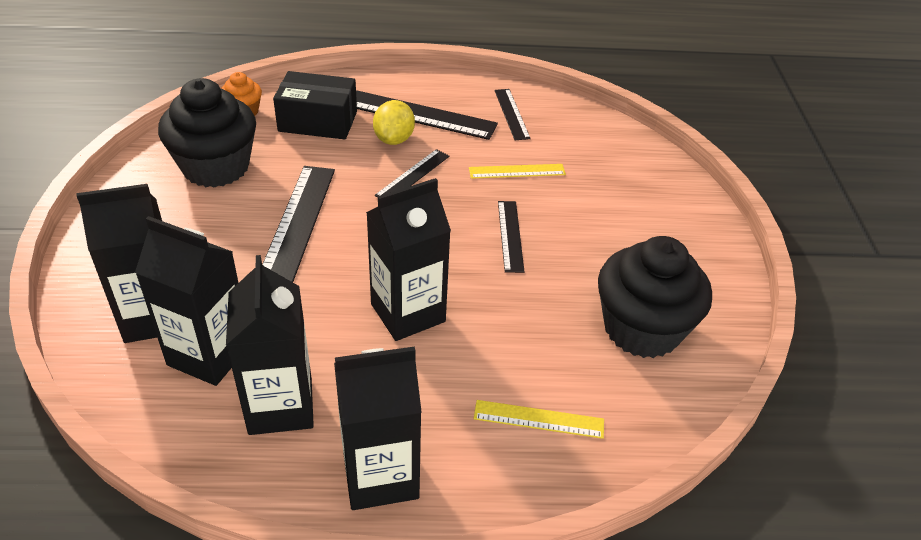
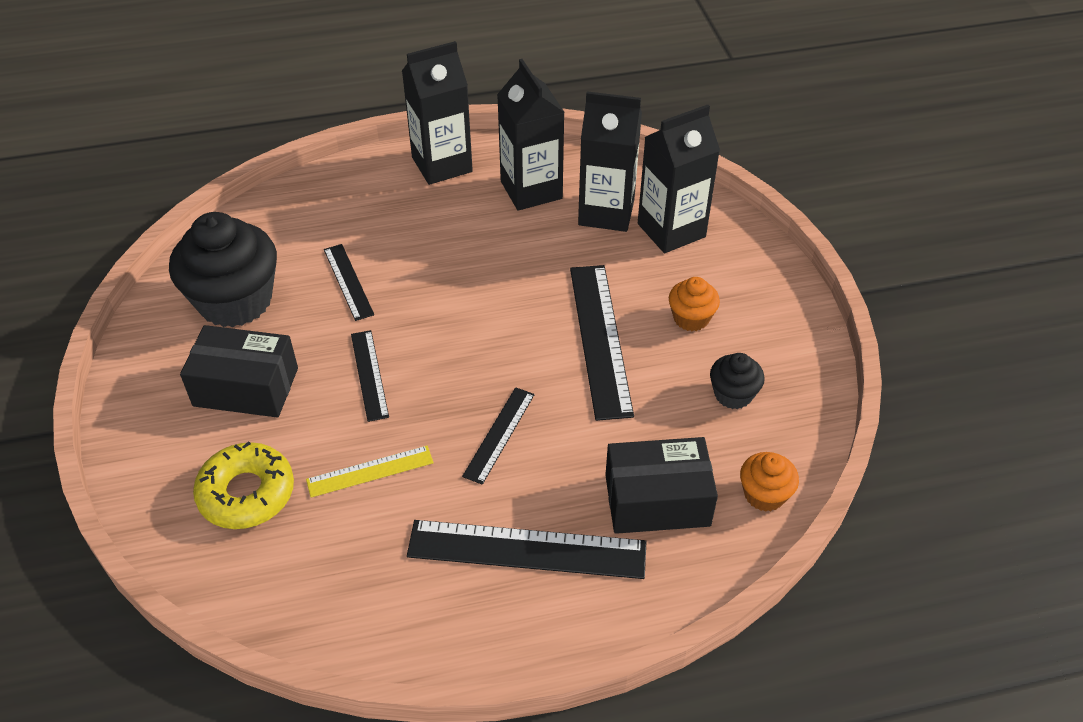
camera: 170 degrees right, 5 degrees up
(204, 227) = (691, 318): none -> orange cupcake
(216, 167) = (733, 394): black cupcake -> black cupcake, size x0.48
(394, 139) = (543, 491): yellow lemon -> none
(408, 313) = (456, 274): black carton -> none
(511, 114) = (388, 586): black ruler -> black ruler (348, 281)
(539, 419) = (330, 215): yellow ruler -> none
(609, 175) = (246, 493): none -> yellow donut
(619, 246) = (246, 387): none -> black box

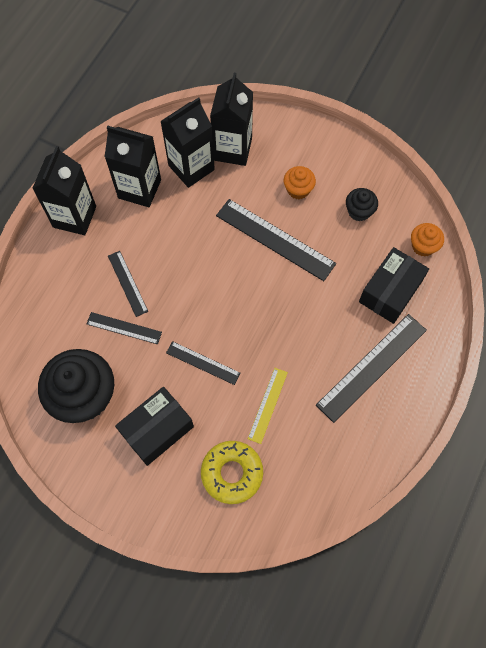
camera: 50 degrees left, 20 degrees up
(499, 434) = (295, 330): black ruler -> black ruler (127, 283)

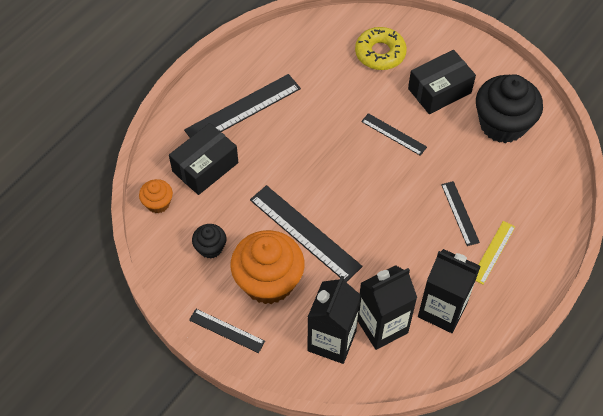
camera: 170 degrees left, 10 degrees down
(74, 217) = (514, 289): black carton -> none
(124, 328) = (465, 173): black ruler -> black ruler (226, 330)
(268, 405) = (341, 94): yellow ruler -> yellow ruler (493, 252)
(298, 189) = (268, 281): orange cupcake -> orange cupcake, size x2.07

